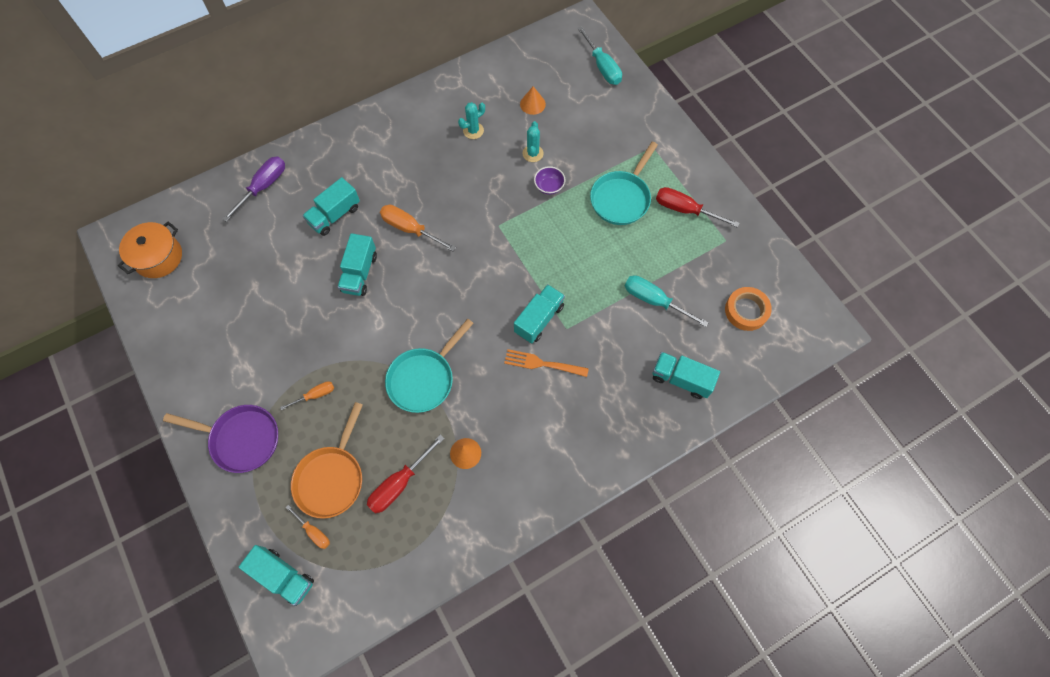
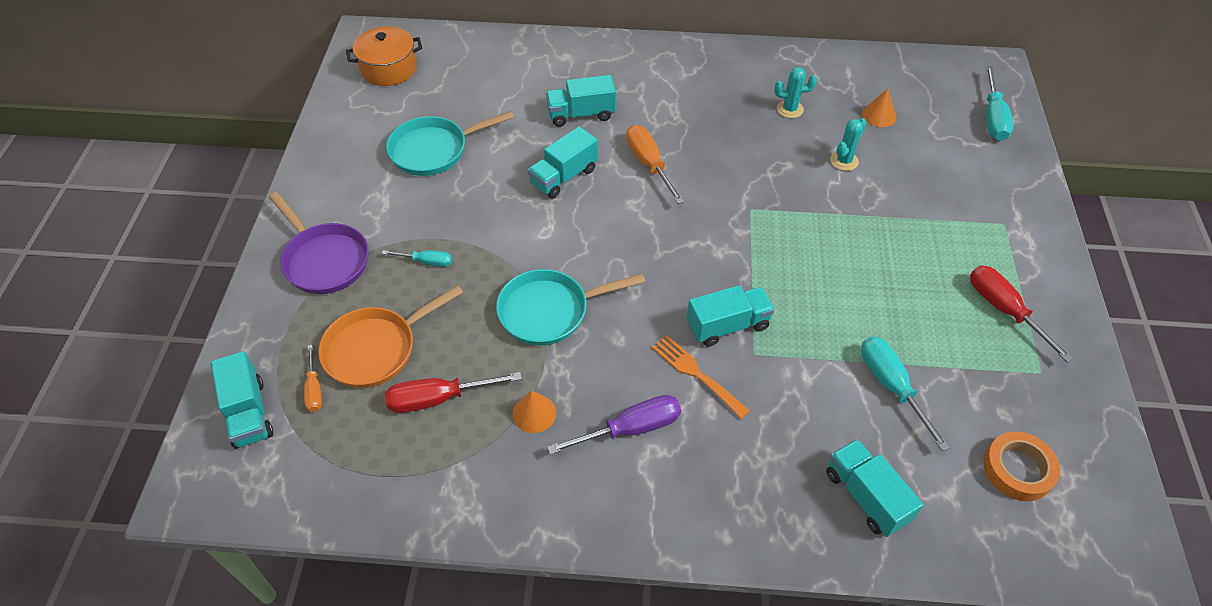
camera: 35 degrees right, 15 degrees down
(263, 187) = (532, 58): purple screwdriver -> purple screwdriver (630, 429)
(315, 395) = (426, 262): orange screwdriver -> turquoise screwdriver
(549, 186) = (840, 201): purple bowl -> none
(621, 198) = (925, 256): turquoise pan -> turquoise pan (434, 150)

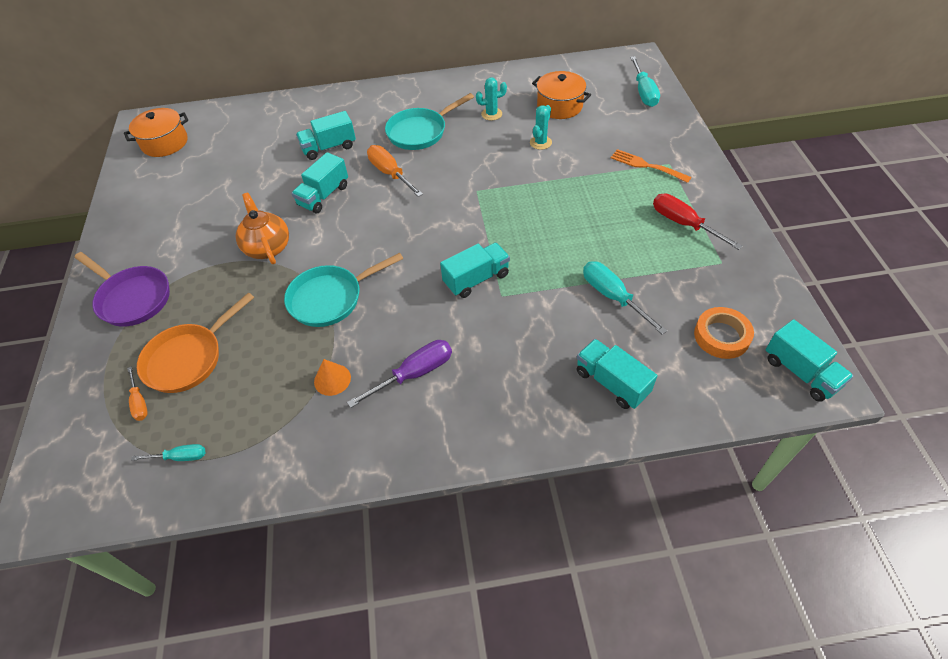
camera: 10 degrees left, 0 degrees up
(249, 413) = (84, 434): turquoise truck -> turquoise truck (800, 372)
(426, 262) = (220, 282): turquoise screwdriver -> turquoise screwdriver (180, 457)
(434, 150) = (213, 196): turquoise pan -> turquoise pan (420, 132)
(439, 398) = (249, 386): red screwdriver -> none
(487, 229) = (267, 247): none -> orange teapot
(696, 374) = (459, 320): orange fork -> orange fork (646, 166)
(879, 115) = (559, 106): orange cone -> orange pot

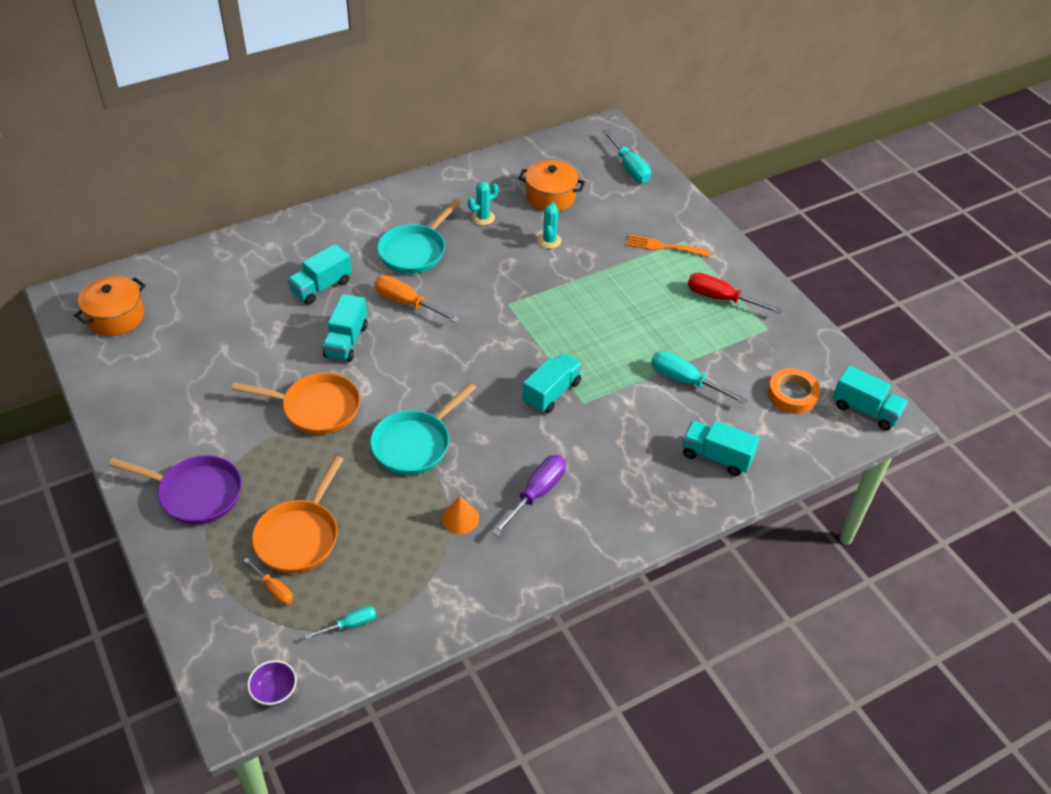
camera: 25 degrees left, 5 degrees down
(80, 503) = (274, 691): none -> purple bowl
(267, 247) = (316, 408): orange teapot -> orange pan

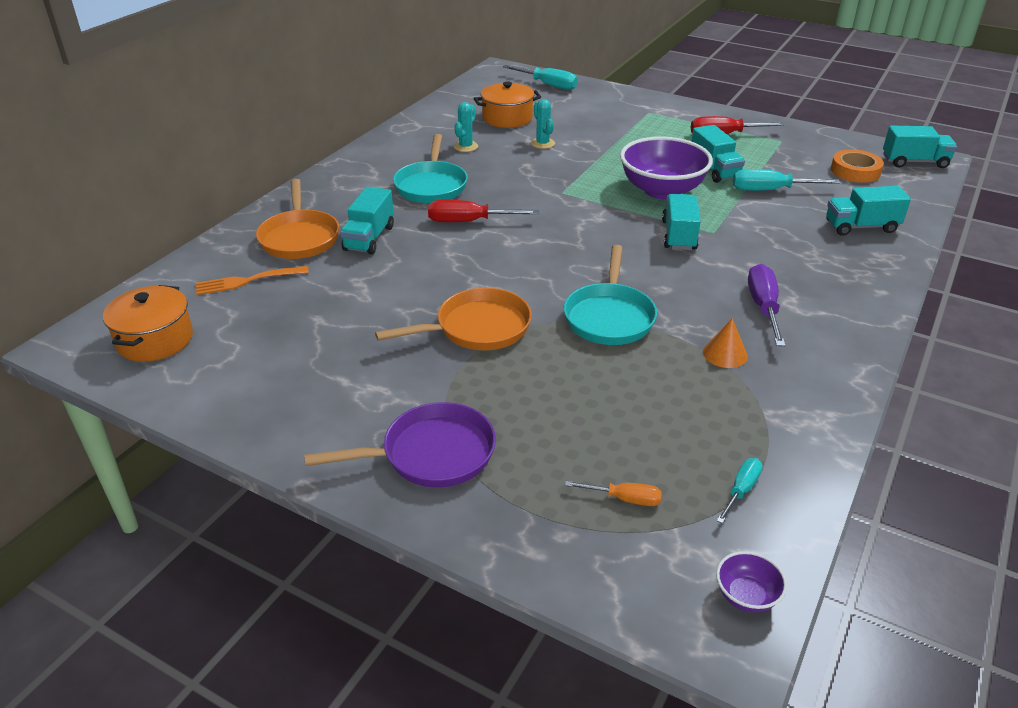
camera: 30 degrees left, 10 degrees down
(299, 536) = (592, 439): orange pan -> orange pan (299, 237)
(346, 341) = (444, 268): turquoise truck -> turquoise truck (714, 170)
(407, 303) = (469, 222): orange screwdriver -> red screwdriver
(591, 339) = (662, 190): none -> purple bowl
(664, 246) = (639, 120): orange fork -> orange fork (247, 281)

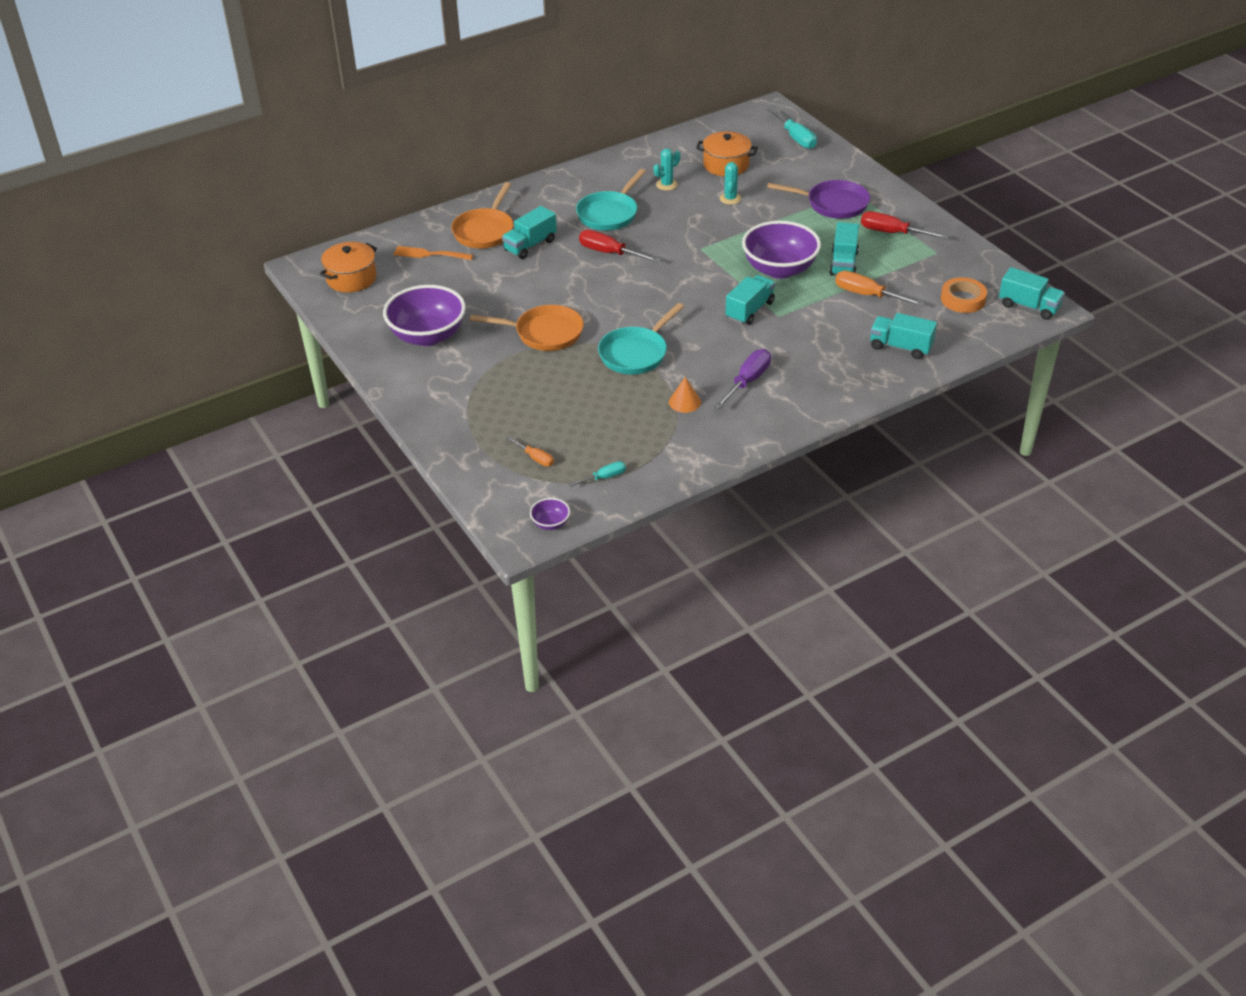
camera: 30 degrees right, 5 degrees up
(323, 380) = (427, 336): none -> purple bowl
(431, 454) = (453, 398): purple pan -> purple pan (833, 204)
(770, 190) = (867, 295): turquoise screwdriver -> orange screwdriver

